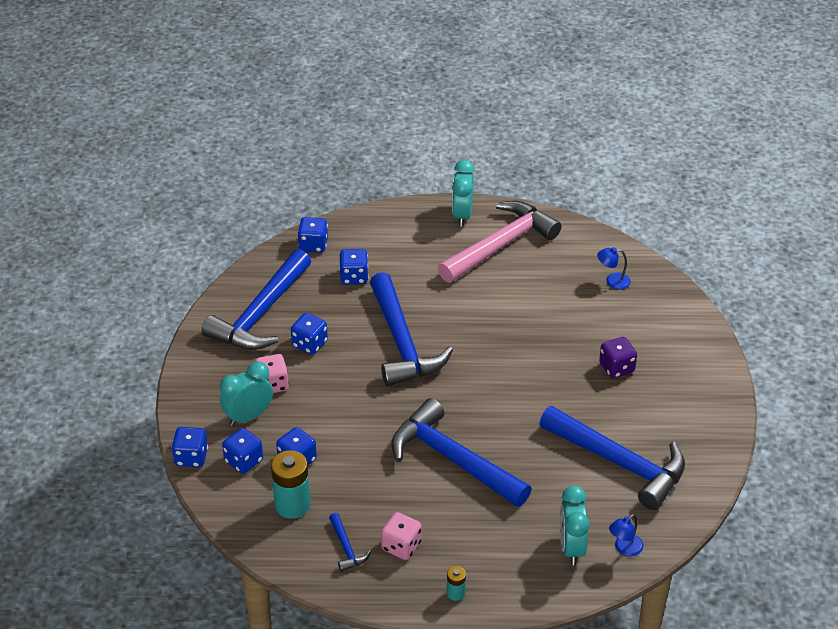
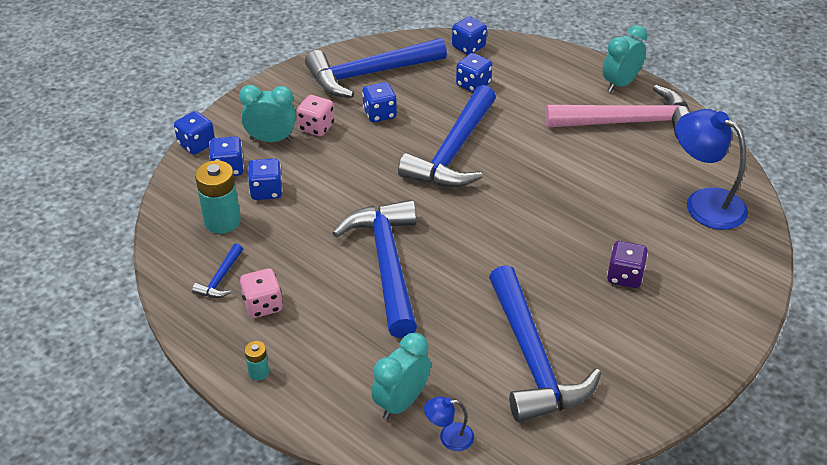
camera: 40 degrees right, 0 degrees up
(612, 281) = (704, 203): blue lamp -> blue lamp, size x2.15

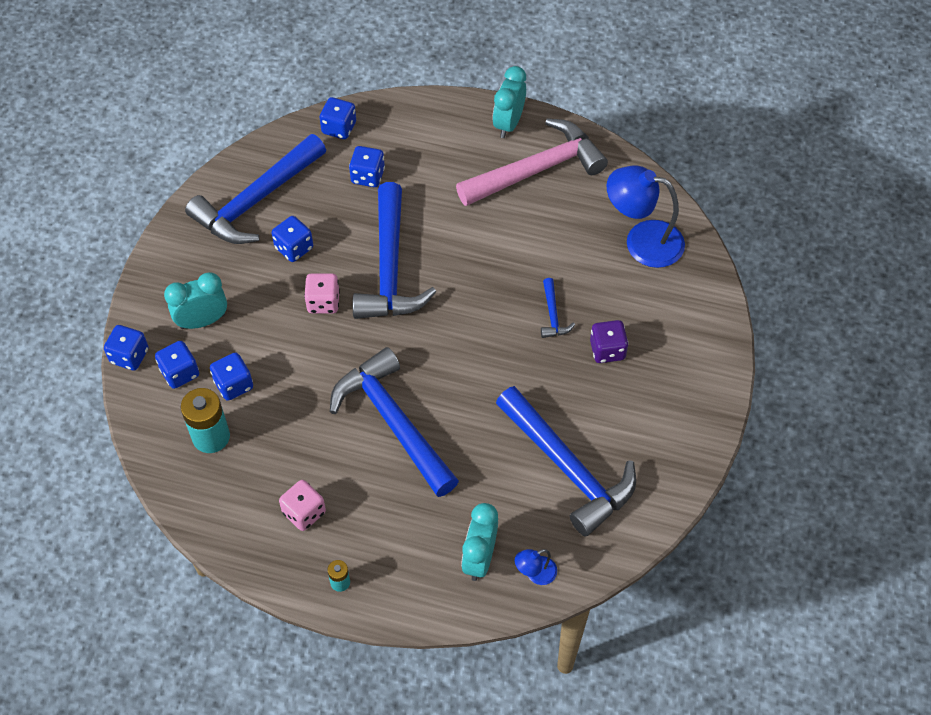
camera: 25 degrees left, 15 degrees up
(220, 278) = (248, 501): blue hammer -> blue hammer (553, 315)
(316, 127) = (239, 288): pink dice -> pink dice (323, 302)

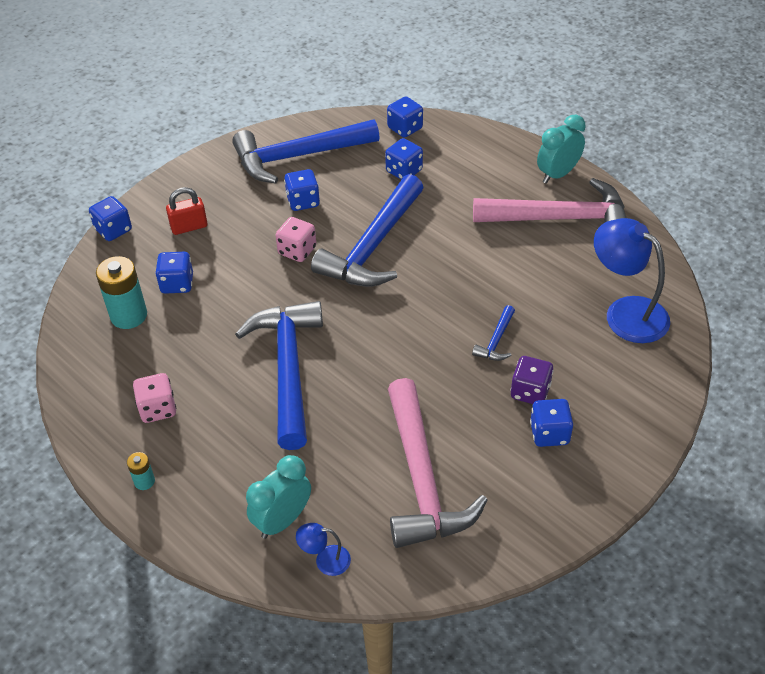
camera: 30 degrees right, 10 degrees down
(180, 373) = (142, 258): blue dice -> blue dice (549, 433)
(202, 321) = (189, 227): turquoise clock -> red padlock
(567, 467) = (422, 478): blue hammer -> pink hammer

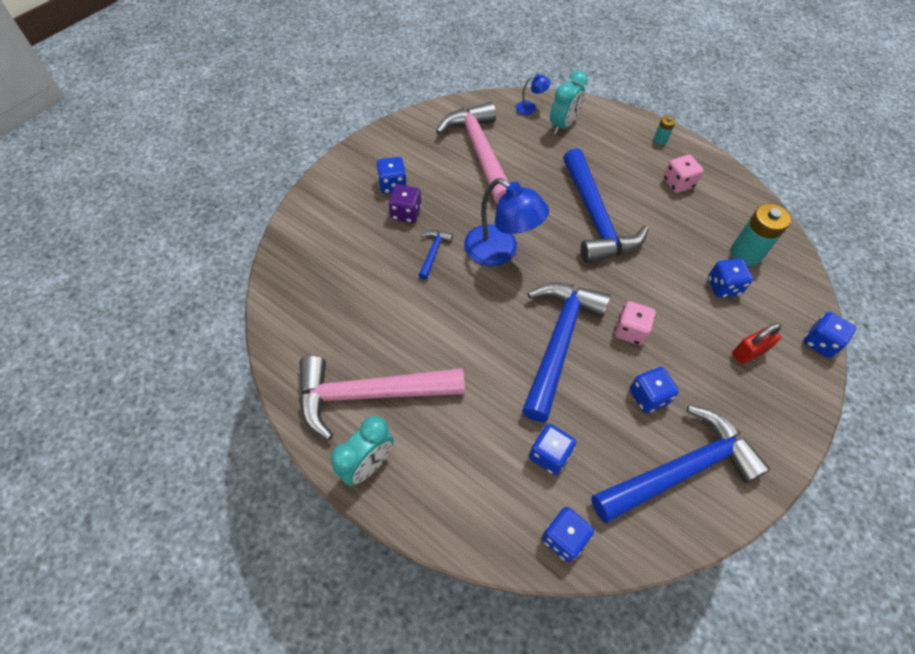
camera: 170 degrees right, 10 degrees up
(626, 312) = (319, 287): blue lamp -> blue lamp (500, 251)

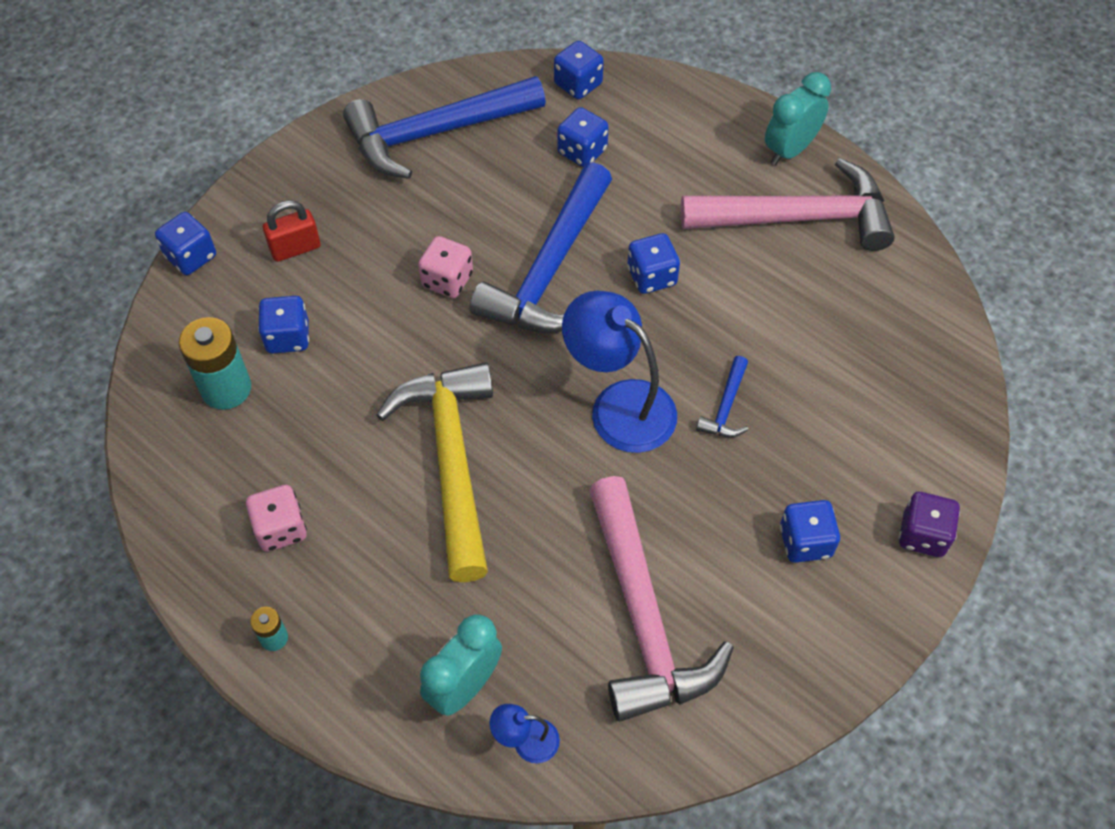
camera: 175 degrees left, 0 degrees up
(406, 213) = (776, 481): purple dice -> purple dice (923, 535)
(595, 218) = (451, 462): blue hammer -> yellow hammer
(648, 397) = (448, 203): blue dice -> blue dice (651, 276)

